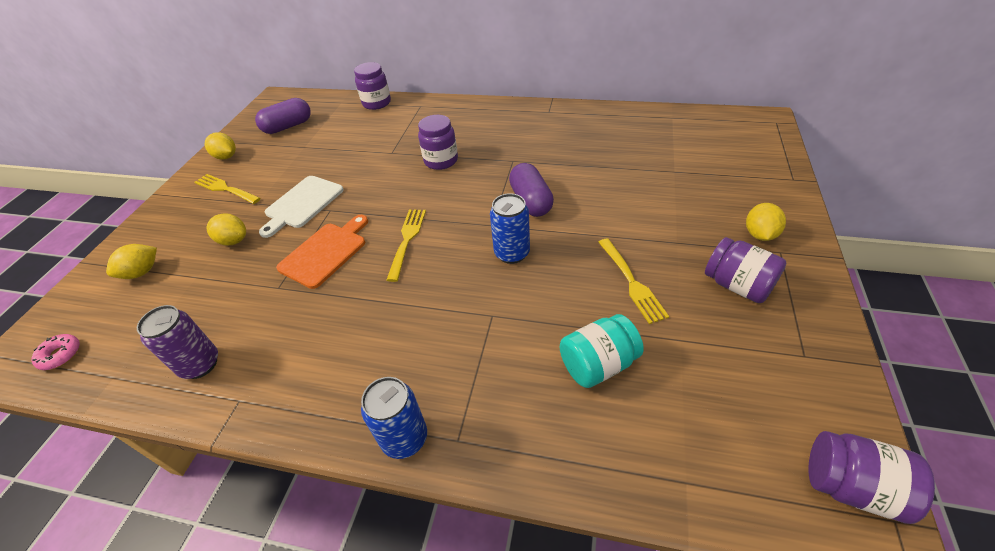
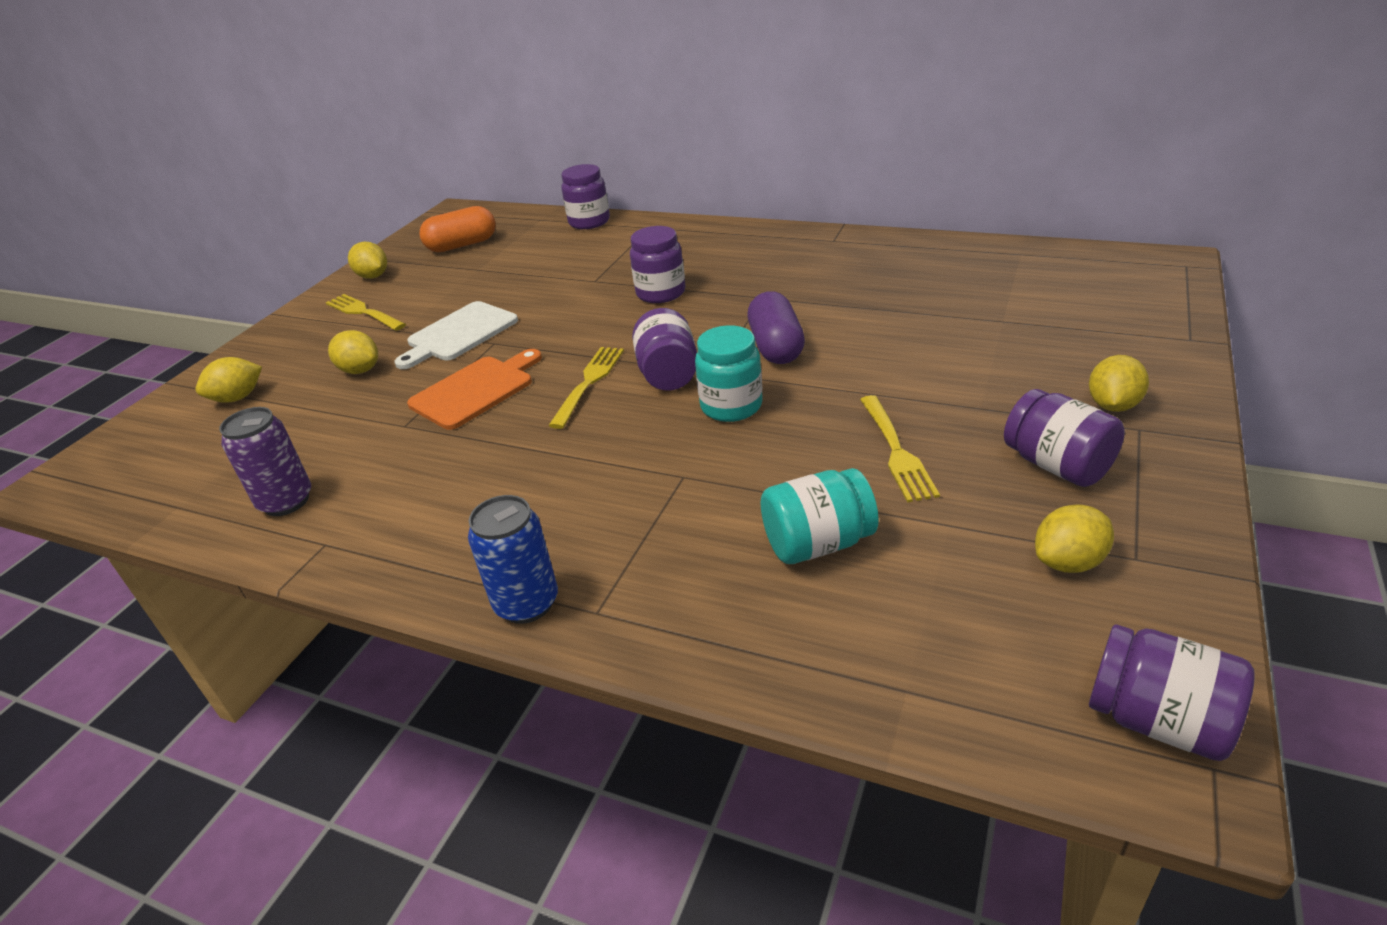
camera: 10 degrees right, 10 degrees down
(60, 355) = (121, 479): pink donut -> none
(288, 127) = (462, 245): purple capsule -> orange capsule
(462, 229) = (668, 374): none -> purple jar
(512, 253) = (731, 406): blue can -> turquoise jar
(764, 363) = (1069, 562): none -> yellow lemon

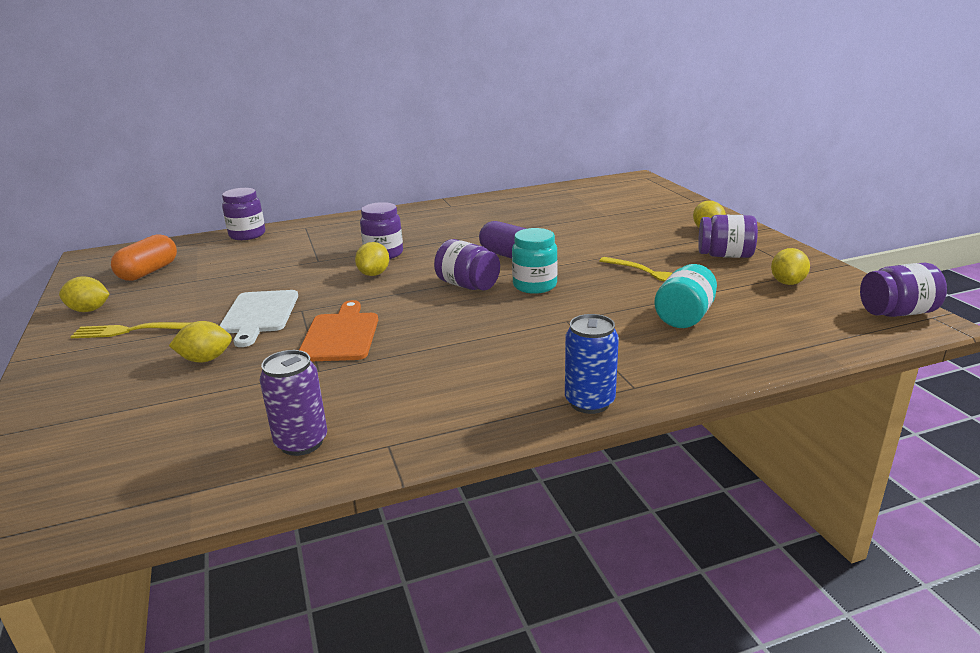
camera: 45 degrees left, 10 degrees down
(238, 398) = (101, 416): yellow lemon -> yellow lemon (374, 274)
(588, 383) = (422, 305): yellow fork -> none

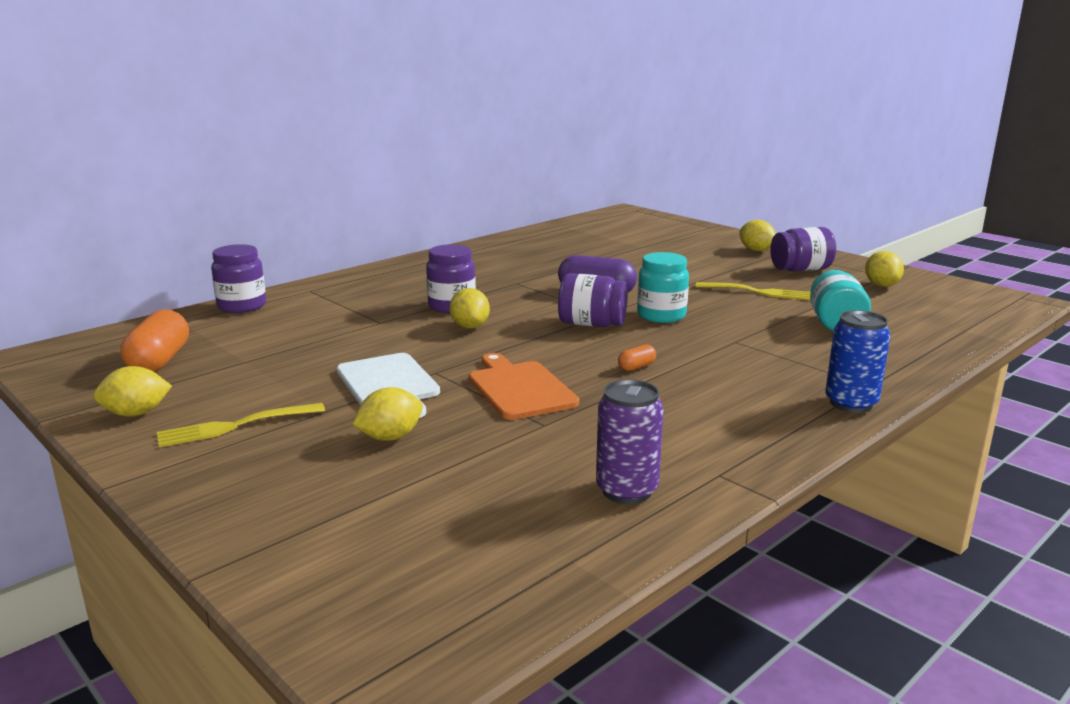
camera: 25 degrees left, 5 degrees down
(452, 331) = (636, 367): none -> orange capsule
(897, 313) = (993, 297): purple jar -> none

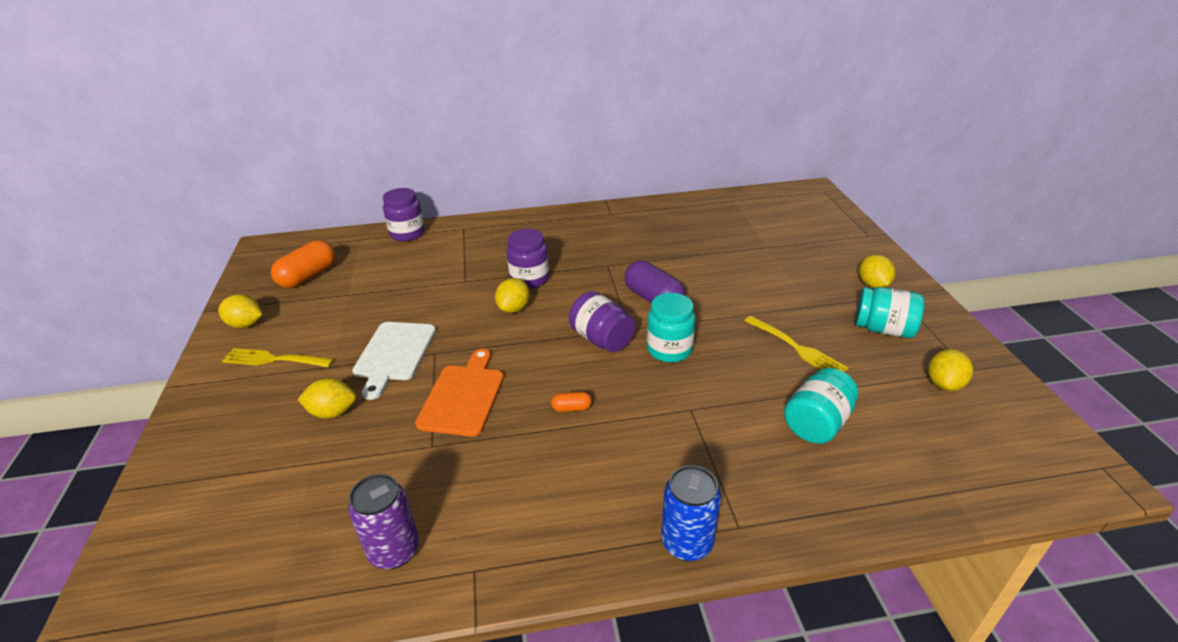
camera: 35 degrees right, 15 degrees up
(800, 270) = (883, 329): purple jar -> turquoise jar

